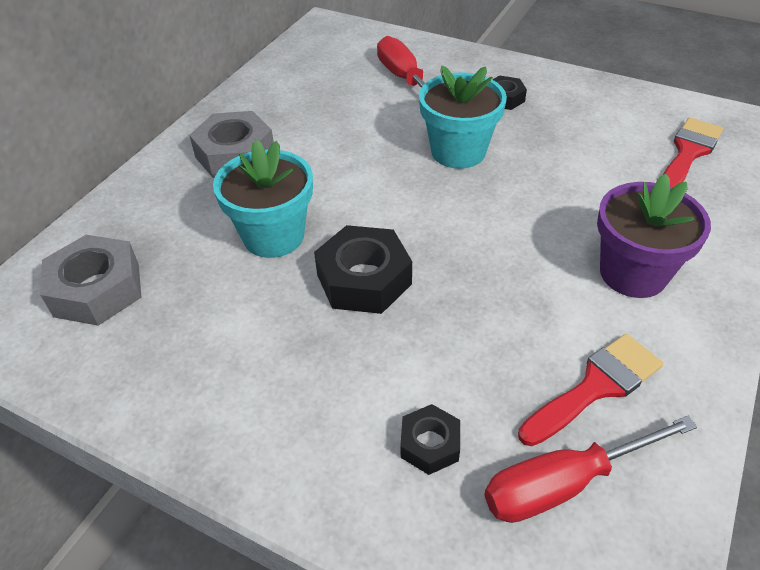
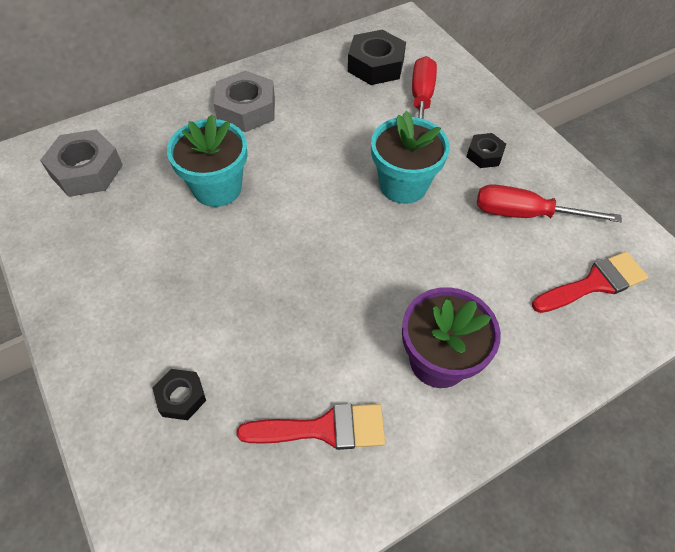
camera: 30 degrees right, 10 degrees up
(364, 279) = (245, 254): black nut -> black nut (375, 65)
(564, 484) = (237, 480): red screwdriver -> red screwdriver (525, 214)

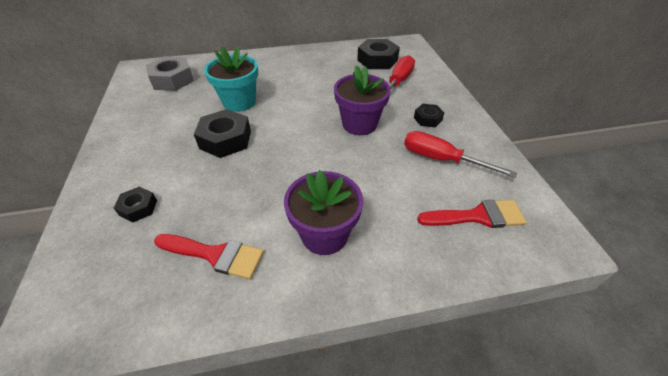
camera: 20 degrees right, 10 degrees down
(235, 257) = (225, 139): none -> black nut
(246, 109) = (283, 68): grey nut -> none
(403, 185) = (359, 124): turquoise flower pot -> purple flower pot

